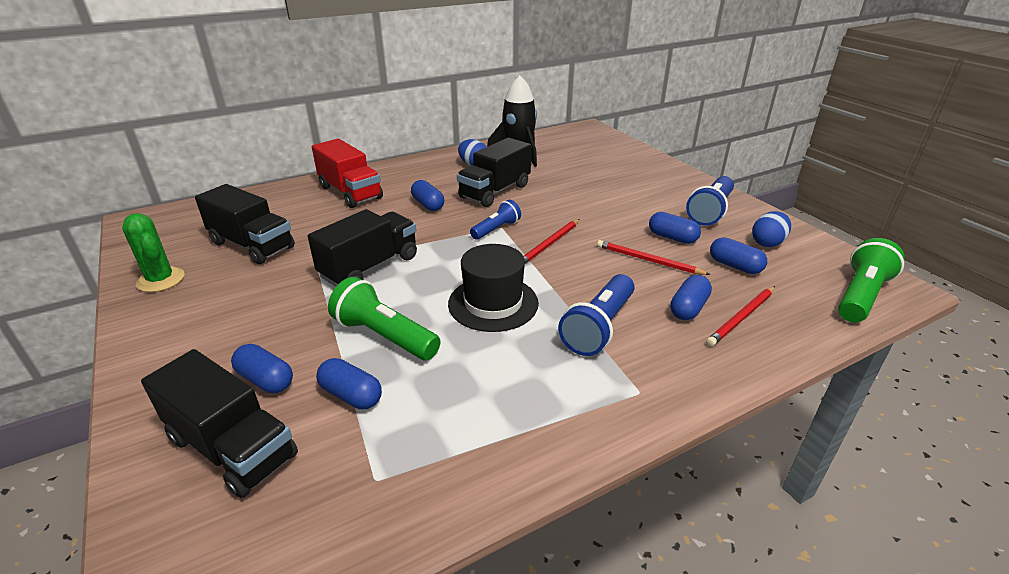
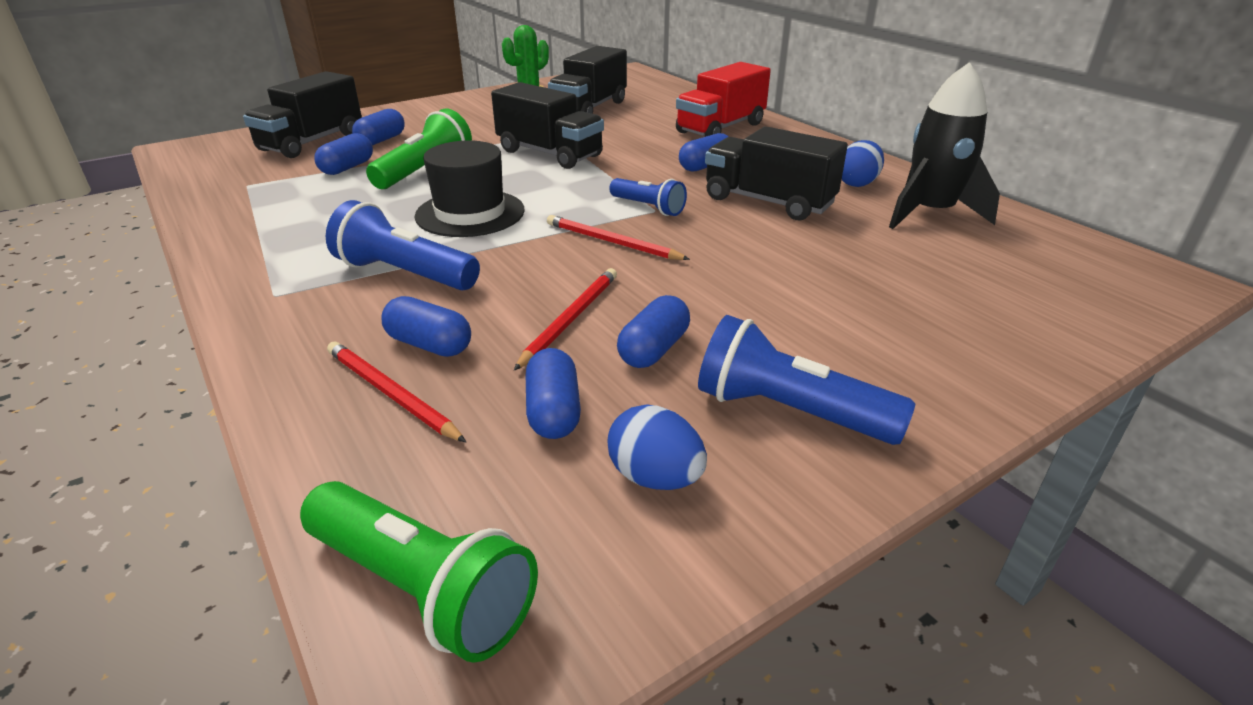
camera: 85 degrees right, 0 degrees up
(735, 266) = (554, 412): blue capsule -> blue capsule turned 45 degrees counterclockwise

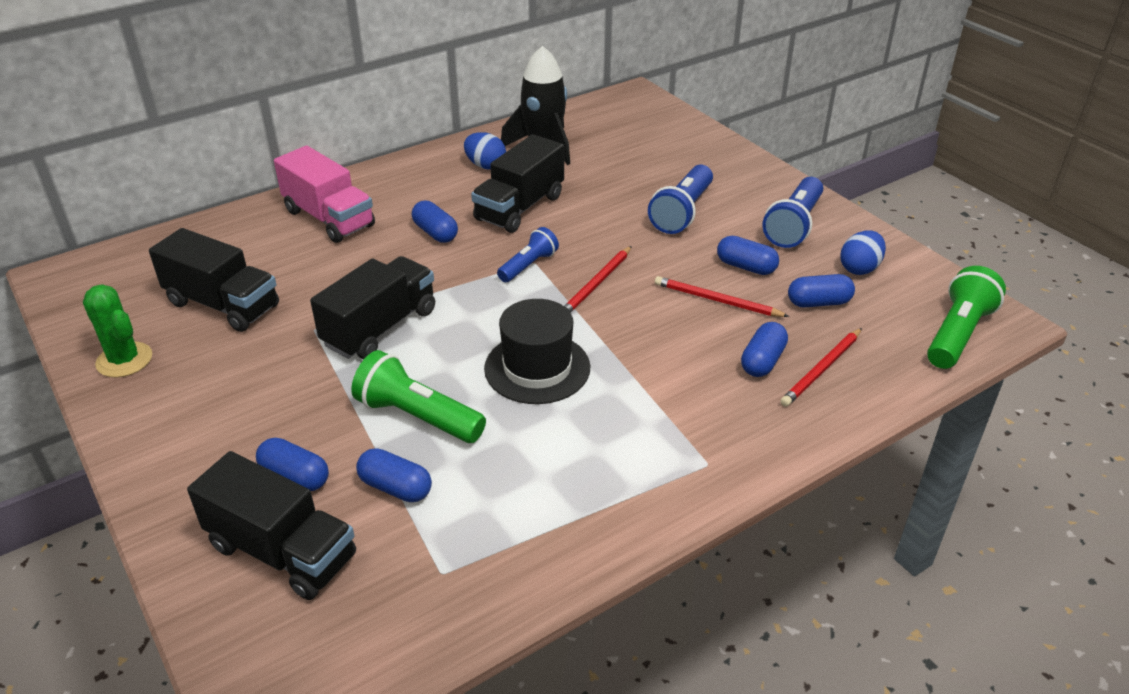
camera: 90 degrees left, 5 degrees up
(405, 274) = (661, 391): blue flashlight -> blue flashlight (682, 212)
(720, 128) = (329, 218): red truck -> pink truck

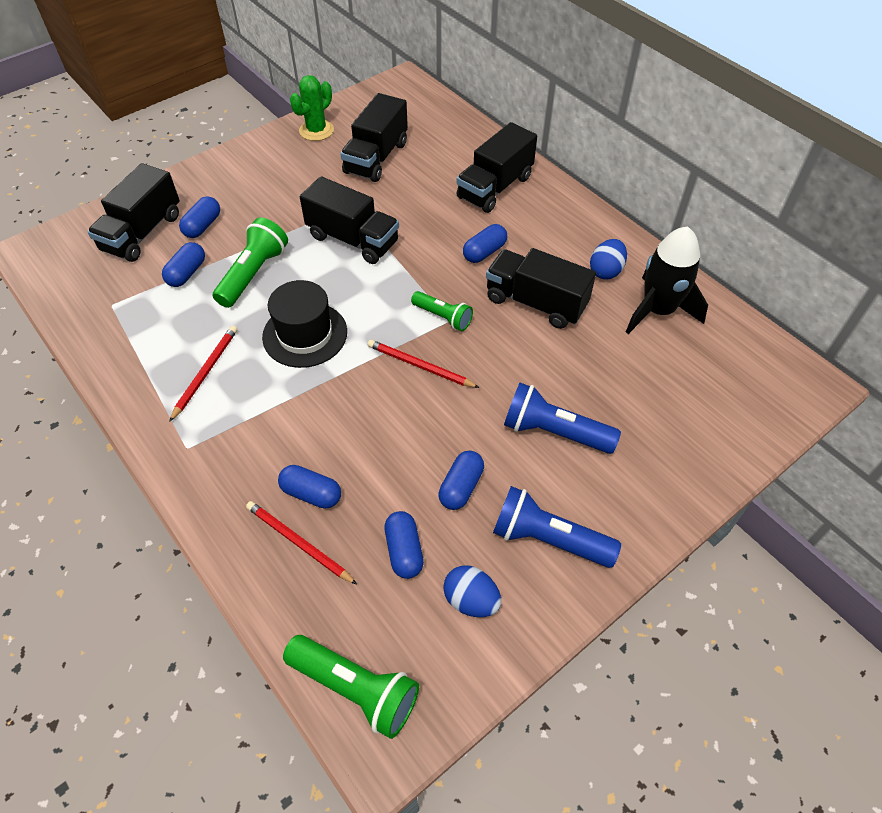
camera: 85 degrees right, 15 degrees up
(329, 218) = (495, 187): pink truck -> black truck
(528, 266) = (443, 317): blue flashlight -> green flashlight
(716, 300) = (402, 459): red pencil -> red pencil (205, 372)

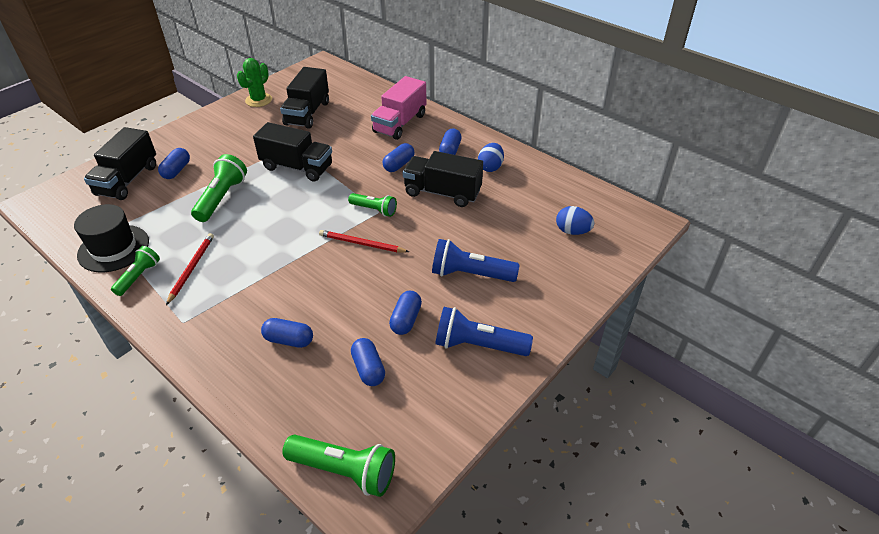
camera: 10 degrees left, 10 degrees down
(142, 375) = (139, 277): none -> green flashlight
(187, 273) = (168, 203): blue capsule -> blue capsule (450, 150)
(298, 543) = (283, 375): red pencil -> none
(305, 334) = (268, 233): black hat -> black hat (113, 248)
(471, 600) = (426, 395): blue egg -> blue egg (572, 231)
(495, 187) = (400, 123): black truck -> pink truck
(658, 310) = (532, 188): black rocket -> none

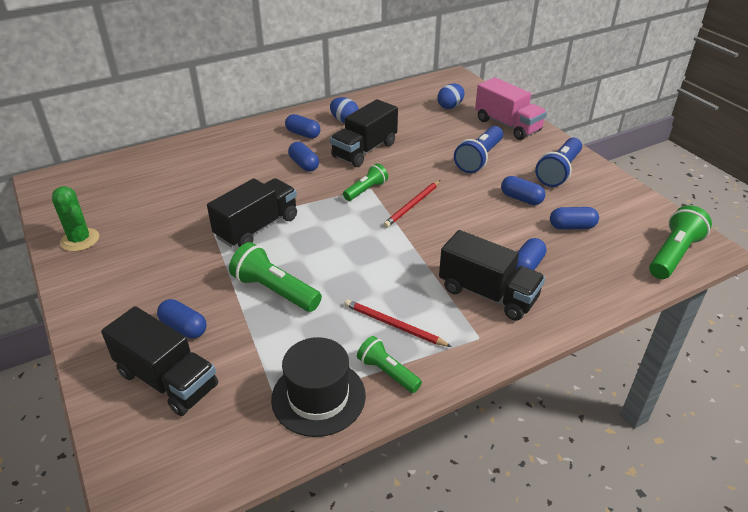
camera: 70 degrees left, 5 degrees down
(307, 113) = (152, 206): black truck -> black truck (487, 294)
(400, 123) = (232, 151): pink truck -> pink truck (507, 125)

